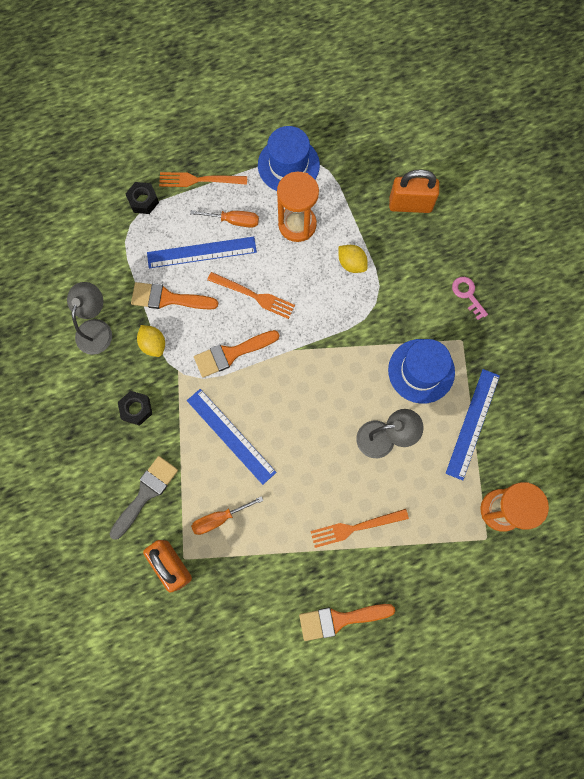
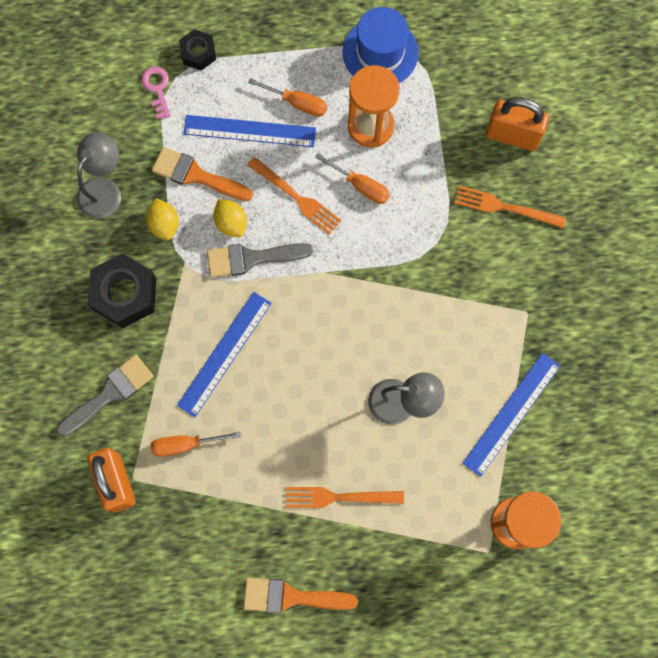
camera: 15 degrees right, 0 degrees up
(136, 409) = (125, 294): black nut -> black nut, size x1.73
(199, 180) = (270, 45): orange fork -> orange fork (505, 207)
(231, 353) = (251, 258): orange brush -> grey brush
(231, 436) = (224, 353): blue ruler -> blue ruler turned 60 degrees clockwise
(303, 274) = (361, 186): none -> orange screwdriver
(351, 263) = (422, 188): yellow lemon -> yellow lemon (231, 223)
(421, 371) = (468, 336): blue hat -> none
(467, 294) = (549, 260): pink key -> pink key (157, 88)

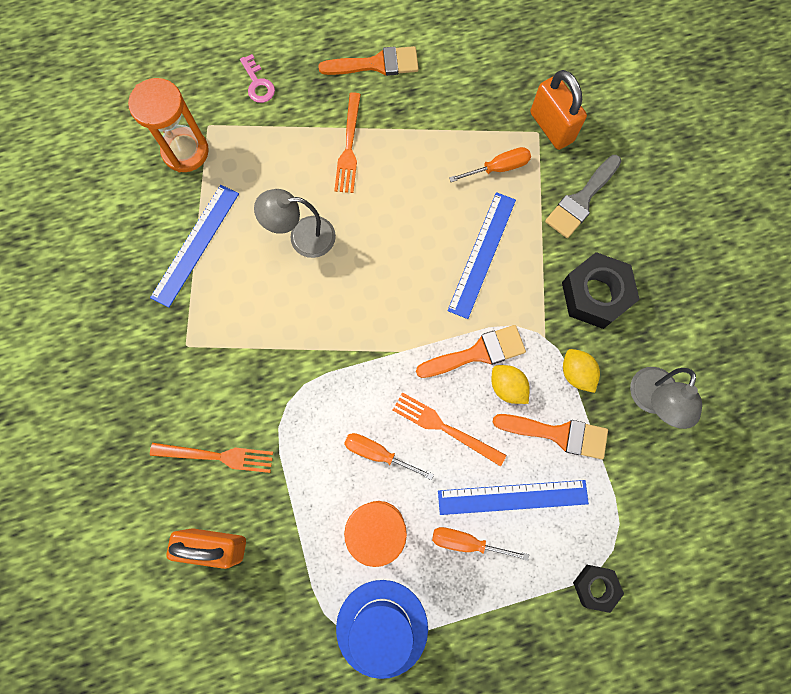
camera: 170 degrees right, 0 degrees up
(157, 88) = (629, 531): pink key -> pink key (258, 84)
(251, 258) = (477, 353): grey brush -> orange brush
(339, 497) = (349, 147): orange fork -> orange fork turned 105 degrees clockwise

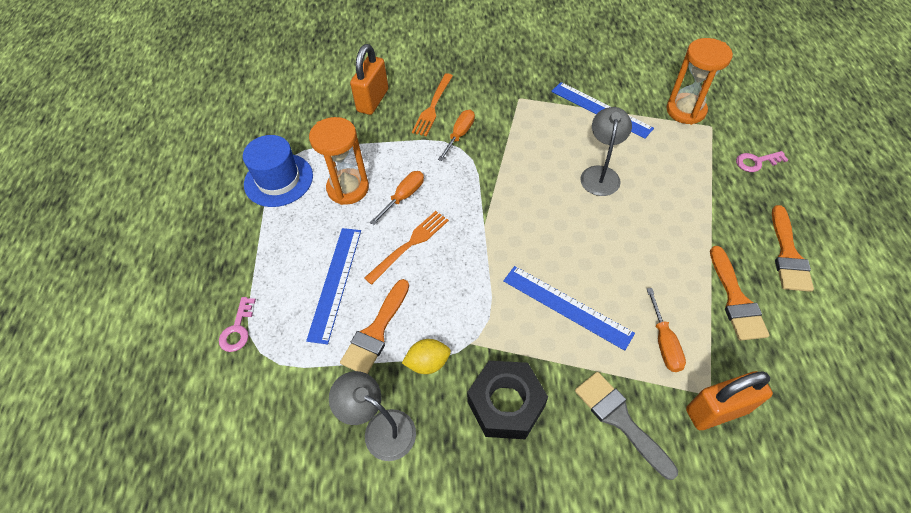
camera: 105 degrees right, 20 degrees down
(349, 147) = (690, 218): orange fork -> none
(466, 542) = (314, 242): orange screwdriver -> orange screwdriver (460, 134)
(477, 353) = (469, 282): orange brush -> orange brush (736, 299)
(507, 387) = (431, 300): yellow lemon -> none
(595, 587) = (238, 329): black nut -> pink key

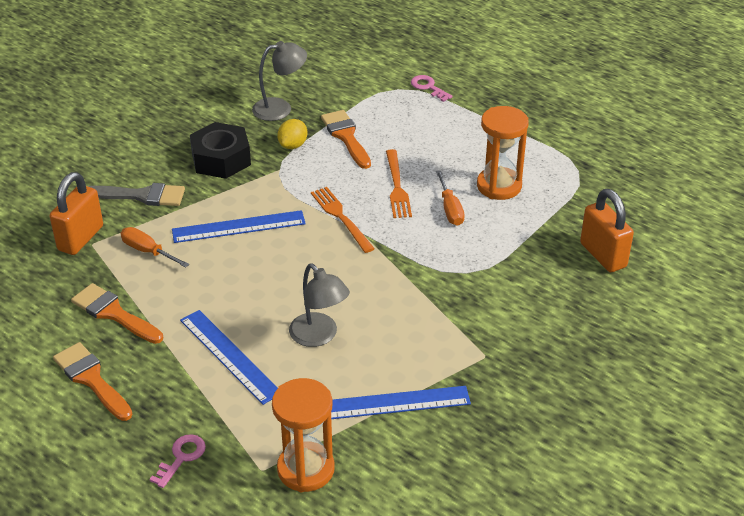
camera: 130 degrees right, 15 degrees down
(278, 180) = (556, 157): blue hat -> none
(335, 283) = (411, 138): blue ruler -> blue ruler (230, 356)
(433, 107) = (545, 288): orange fork -> orange fork (341, 217)
(460, 134) = (483, 282): orange screwdriver -> none

